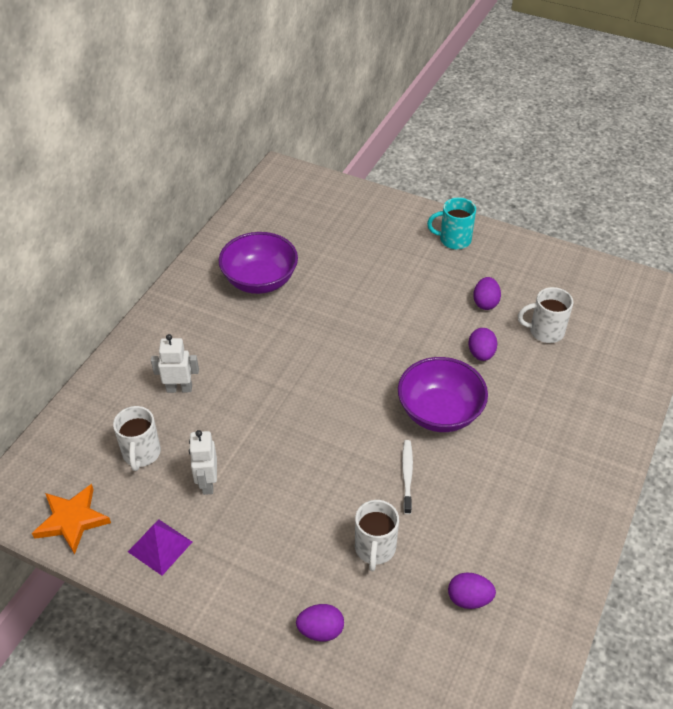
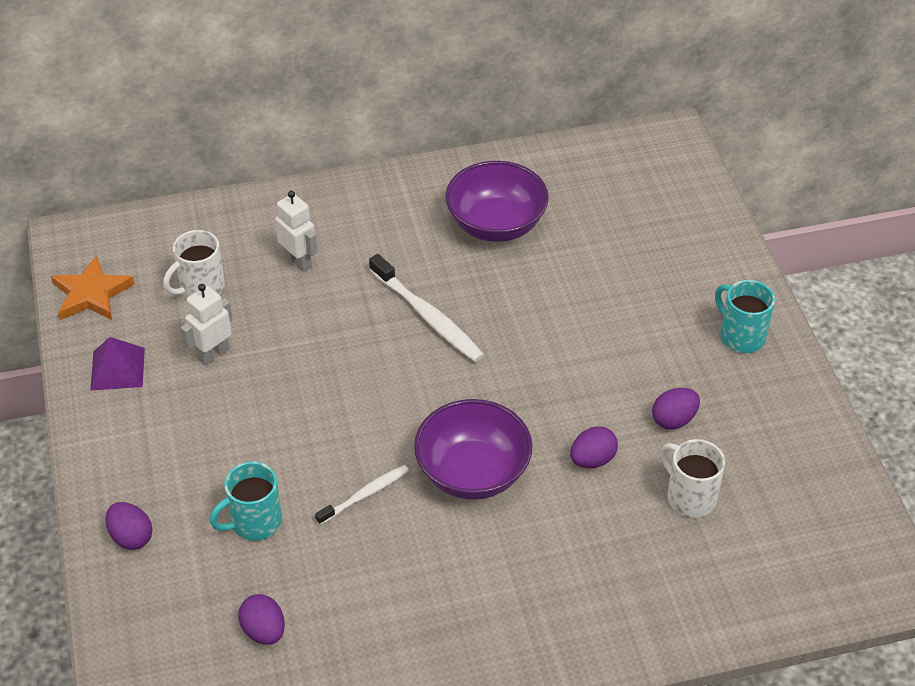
camera: 50 degrees right, 0 degrees up
(296, 356) = (427, 316): none -> white toothbrush
(375, 549) = (254, 522): white mug -> turquoise mug

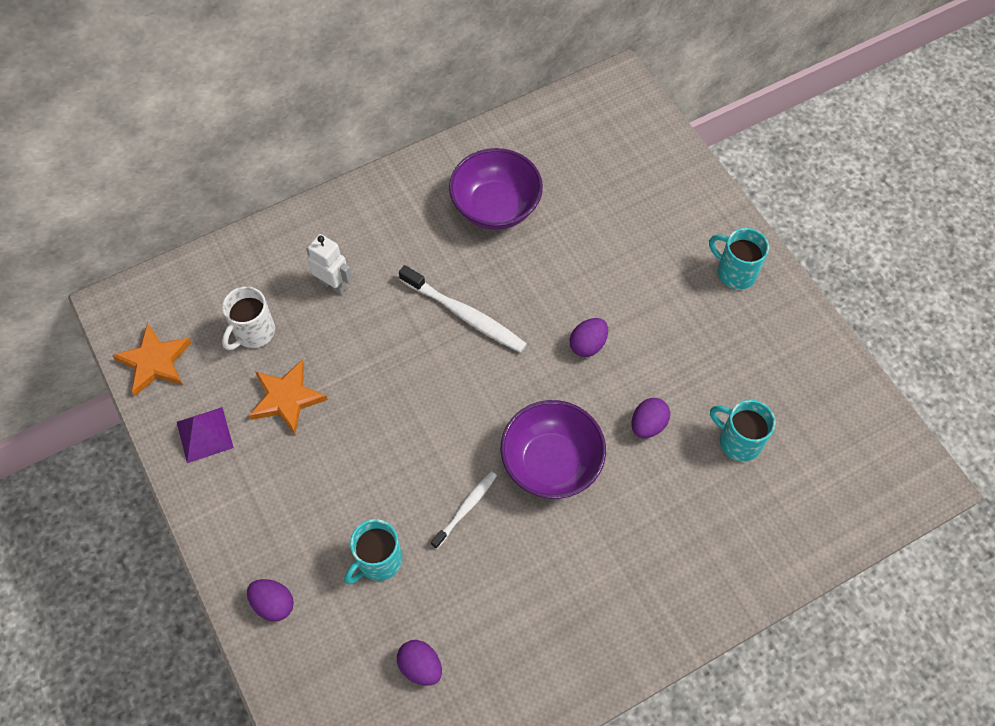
camera: 15 degrees left, 15 degrees up
(213, 354) = (286, 398): white robot -> orange star
(674, 420) = (703, 368): purple egg -> purple egg (588, 345)
(689, 497) = (738, 441): white mug -> turquoise mug

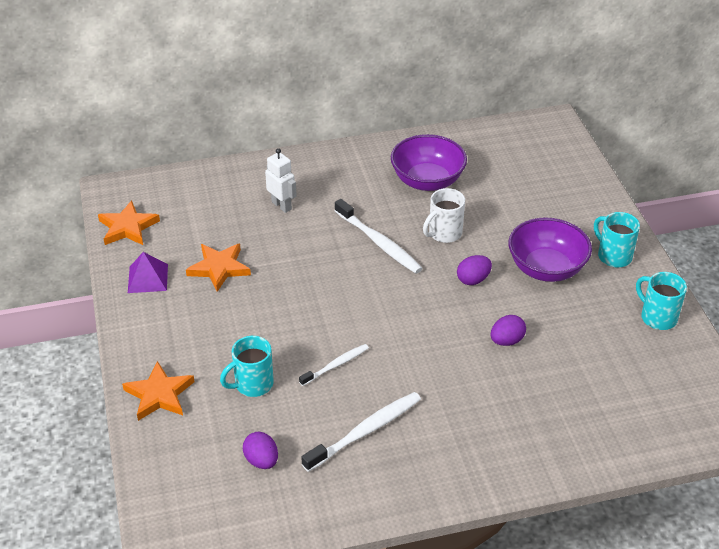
camera: 15 degrees right, 20 degrees down
(253, 332) = (209, 223): white mug -> white mug (444, 233)
(273, 604) = (159, 394): purple egg -> orange star
(525, 594) = (365, 432): none -> white toothbrush
(551, 463) = (416, 349): purple bowl -> purple bowl (546, 268)
(738, 441) = (581, 367): turquoise mug -> turquoise mug (657, 317)

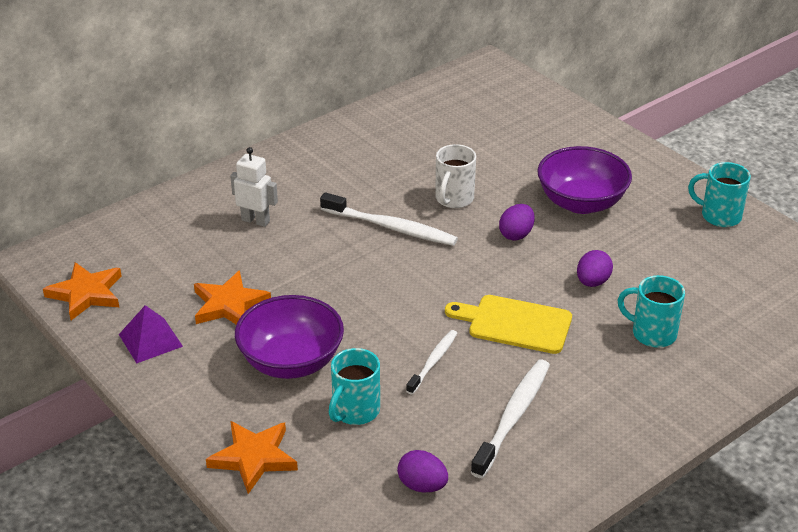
camera: 25 degrees left, 5 degrees down
(419, 355) = (515, 324): none -> yellow cutting board
(427, 181) = (399, 153): purple bowl -> purple bowl (291, 361)
(613, 256) = (637, 172): turquoise mug -> turquoise mug (652, 333)

